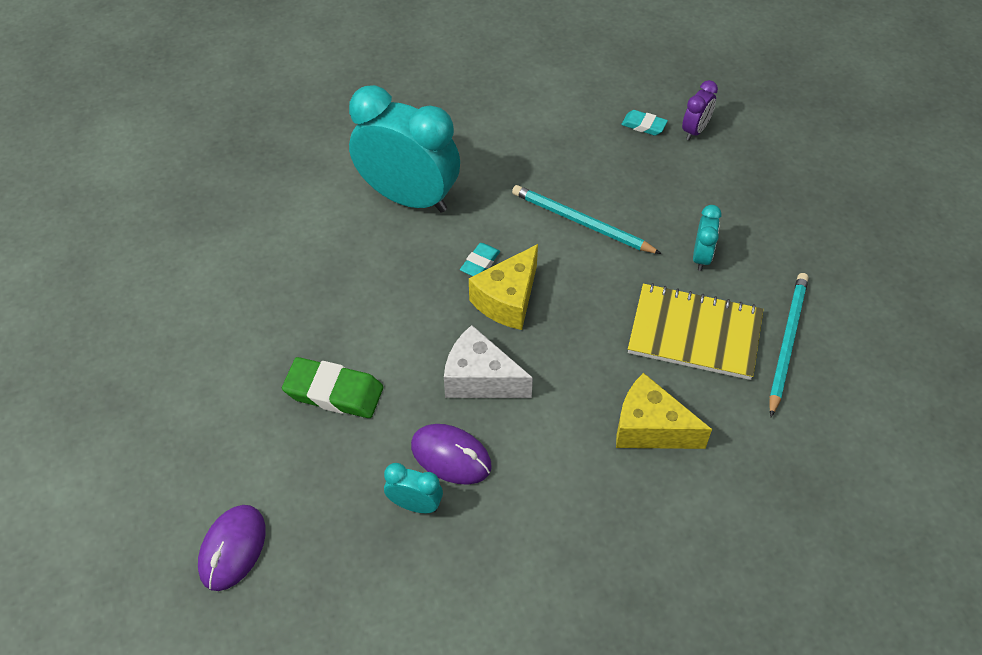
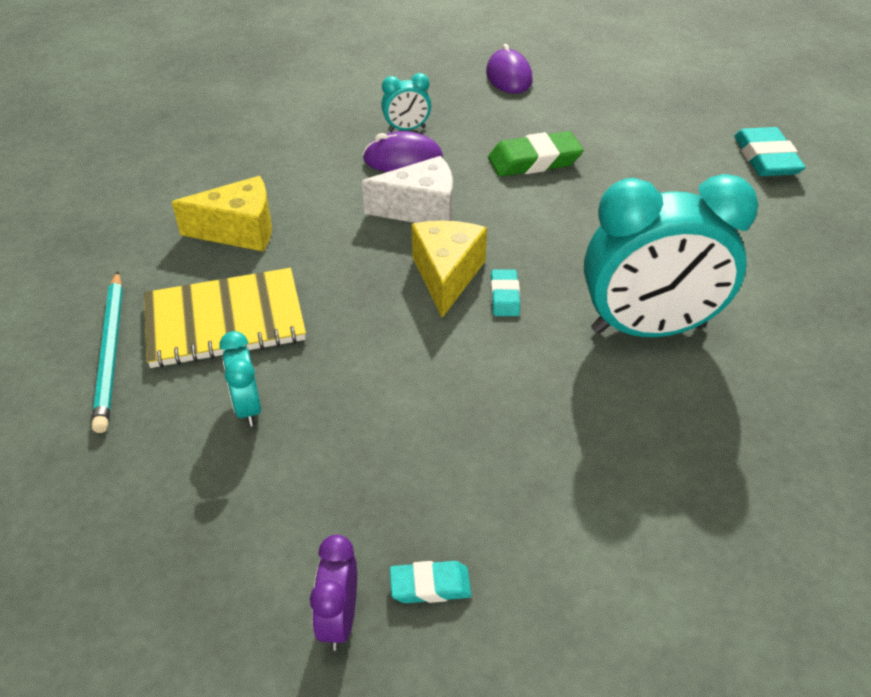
camera: 150 degrees right, 10 degrees down
(141, 296) = (765, 158): none -> turquoise eraser
(581, 222) = (425, 387): turquoise pencil -> none

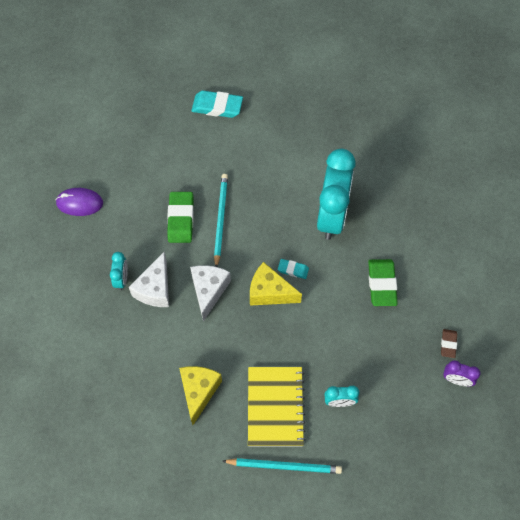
camera: 75 degrees left, 20 degrees up
(403, 159) = (155, 289): purple mouse -> white cheese
(430, 585) = (448, 344): turquoise eraser -> brown eraser
(533, 432) = (382, 284): none -> green eraser
(557, 198) = (220, 219): none -> turquoise pencil

